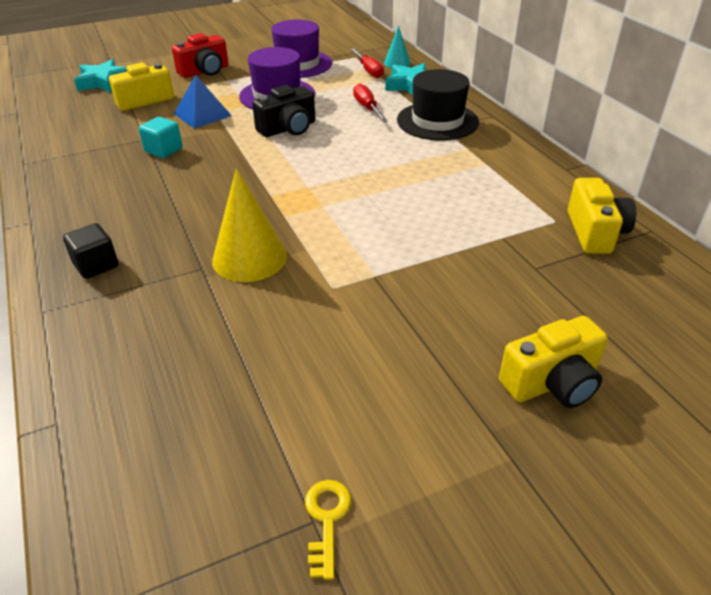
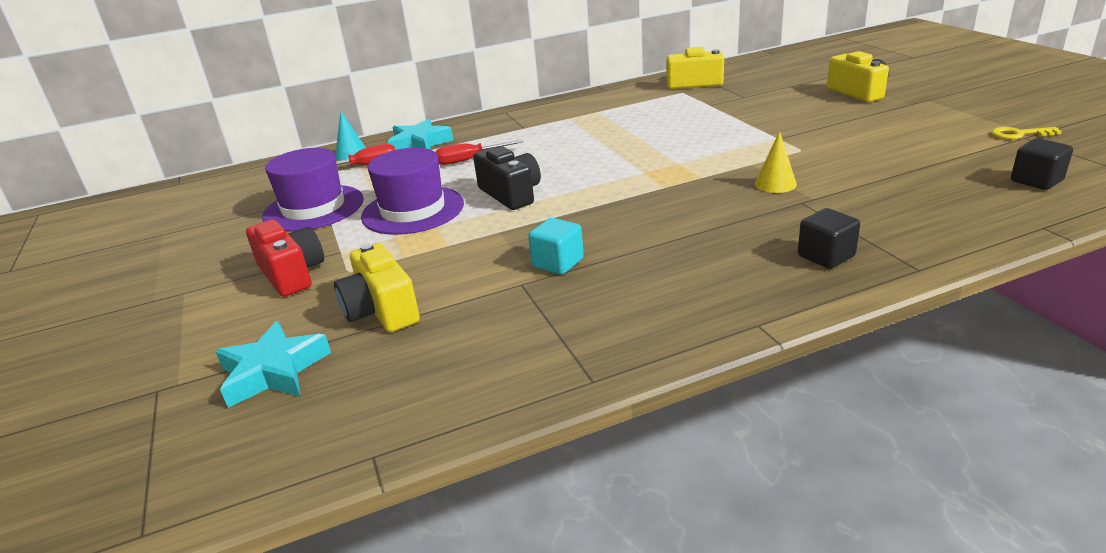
camera: 85 degrees left, 10 degrees down
(163, 467) = (1036, 181): none -> black cube
(202, 114) = (453, 252): blue pyramid -> none
(249, 258) = (775, 184): yellow cone -> yellow cone, size x0.57
(437, 121) = (510, 130): black hat -> none

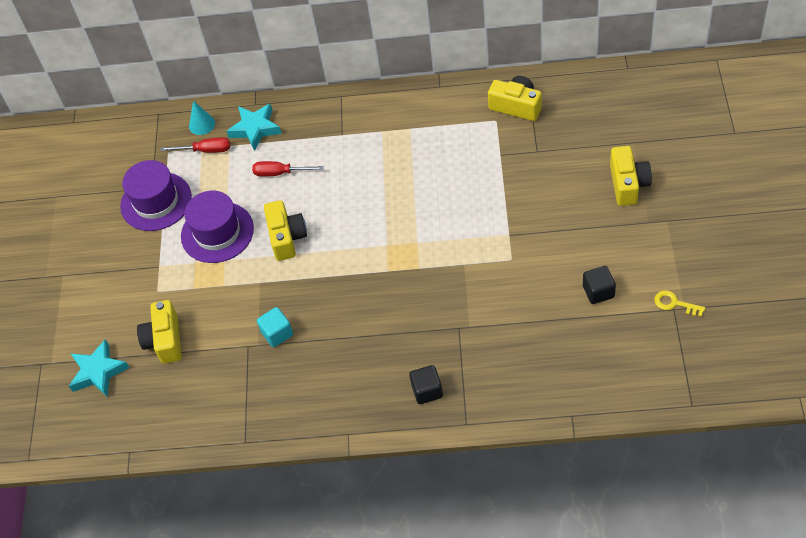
camera: 25 degrees right, 25 degrees up
(292, 274) = (125, 281): red camera -> none
(511, 194) = (286, 237): black camera -> yellow camera
(775, 184) = (459, 298): yellow cone -> none
(1036, 181) = (621, 366): black cube -> black cube (598, 292)

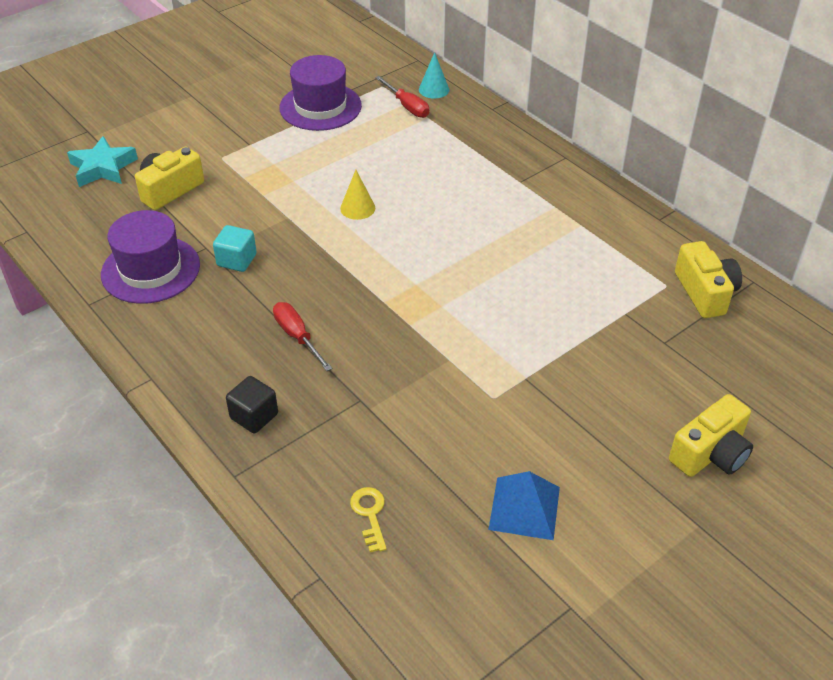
camera: 45 degrees right, 10 degrees down
(217, 232) = (321, 160): purple hat -> purple hat (150, 270)
(255, 129) = (464, 123): turquoise star -> none
(280, 173) = (430, 165): red screwdriver -> red screwdriver (297, 336)
(286, 237) = (357, 208): yellow camera -> yellow cone
(598, 292) = (524, 508): black cube -> blue pyramid
(675, 304) = (580, 604): yellow key -> yellow key (370, 514)

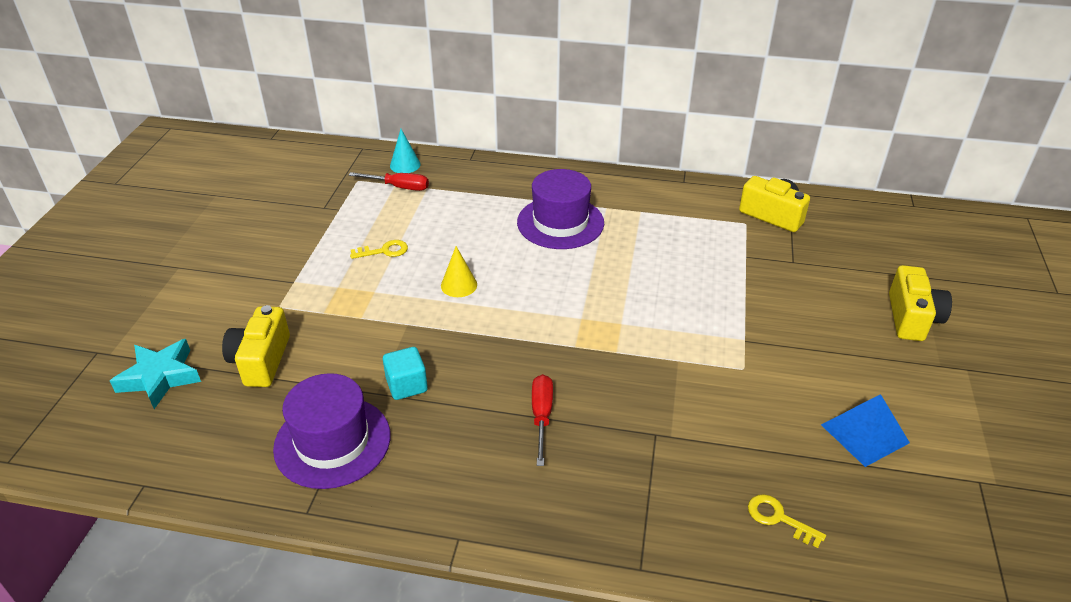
camera: 40 degrees left, 5 degrees down
(254, 416) = (591, 506): black cube -> none
(297, 336) = (541, 416): red screwdriver -> red screwdriver turned 75 degrees clockwise
(320, 107) = (322, 220): purple hat -> purple hat (560, 222)
(336, 153) = (384, 251): none -> yellow key

